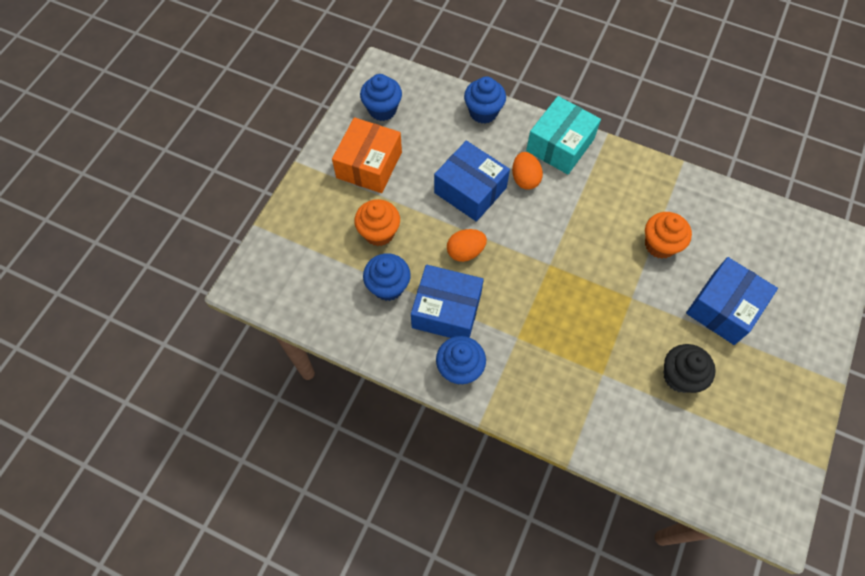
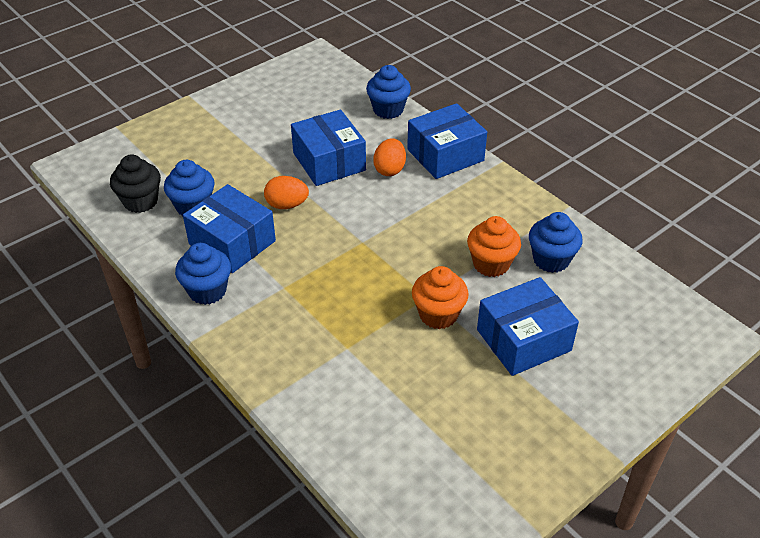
camera: 25 degrees right, 20 degrees down
(369, 165) = (250, 116): orange box -> none
(379, 233) = (218, 166): orange cupcake -> orange cupcake (438, 315)
(382, 109) = (295, 82): blue cupcake -> blue cupcake (551, 260)
(560, 145) = (445, 155): turquoise box -> blue box
(679, 376) = (429, 381): black cupcake -> black cupcake (140, 201)

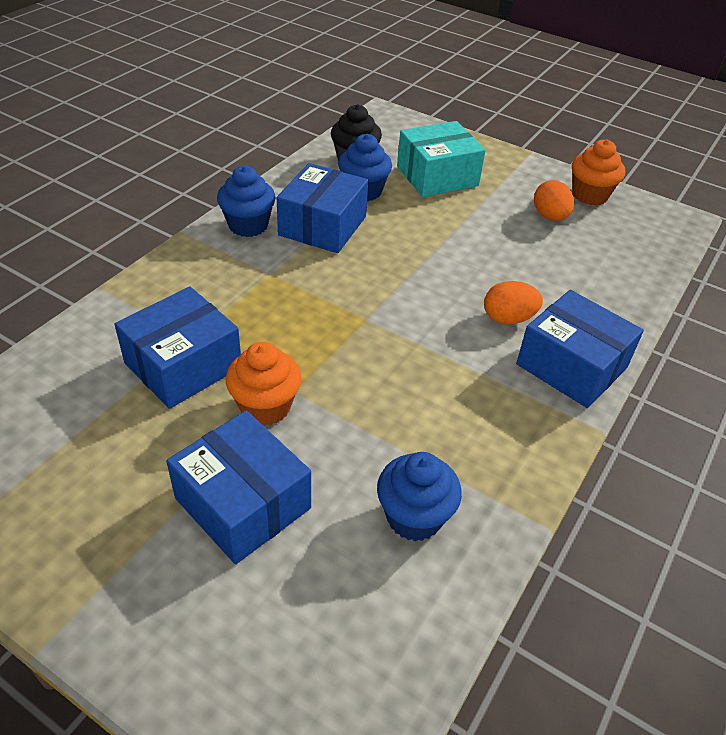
camera: 70 degrees right, 0 degrees up
(195, 157) = (437, 176): none -> turquoise box
(287, 205) = (398, 250): orange egg -> orange egg (550, 216)
(329, 161) = (490, 266): blue box -> blue box (183, 365)
(388, 110) = (624, 297): blue cupcake -> none
(491, 264) = (377, 447): orange cupcake -> orange cupcake (590, 195)

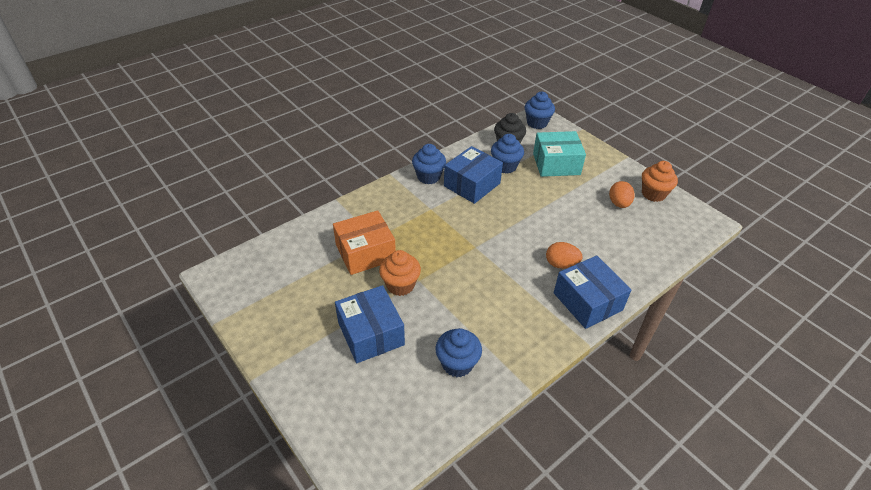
camera: 20 degrees right, 0 degrees up
(183, 365) = (365, 252): blue box -> orange box
(385, 124) = (537, 123): none -> blue cupcake

